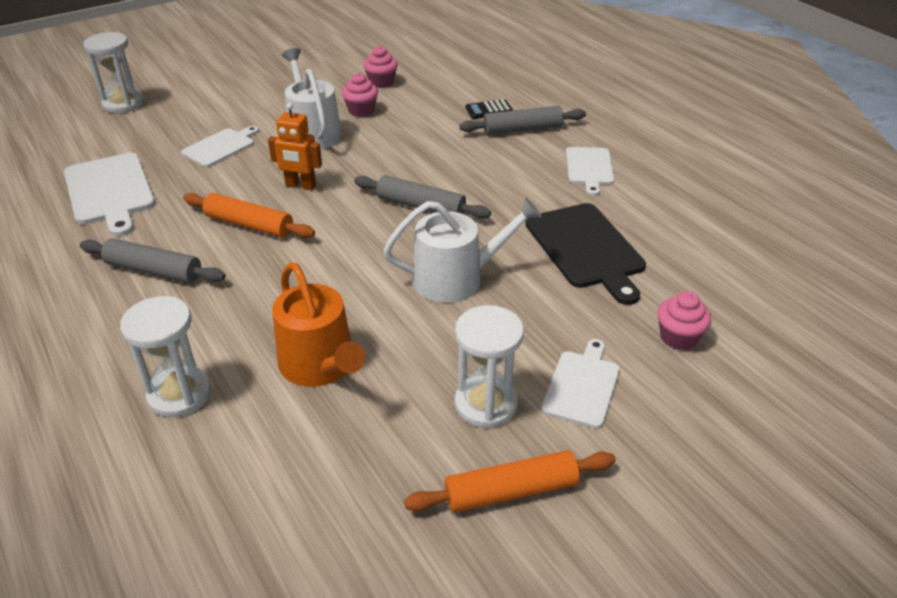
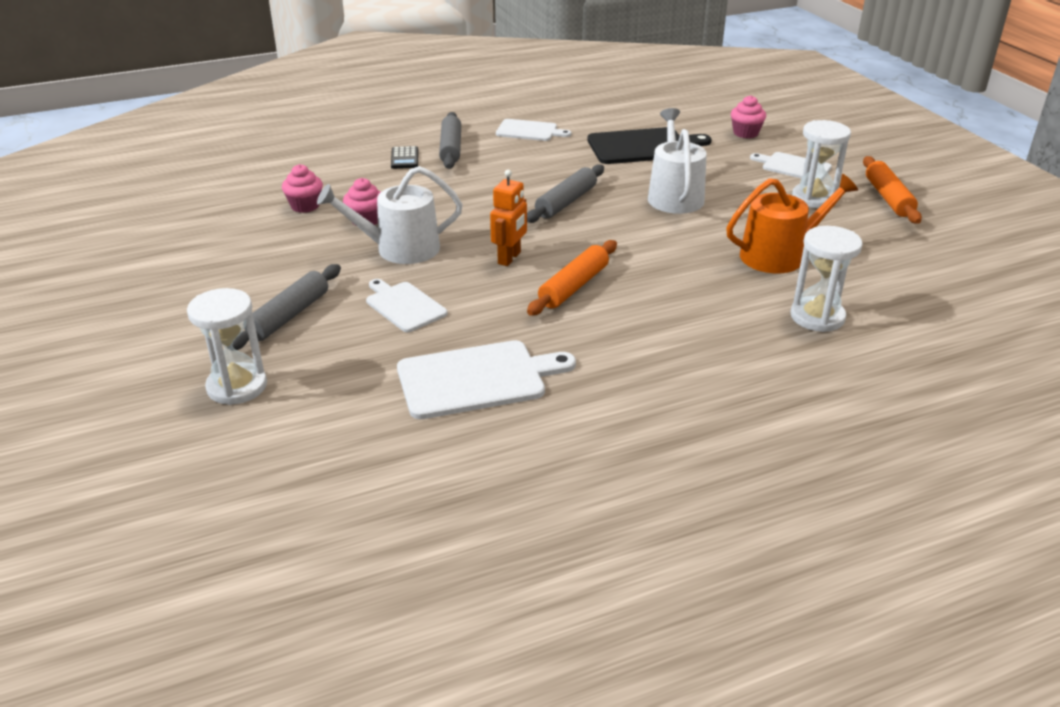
camera: 80 degrees left, 5 degrees down
(154, 270) = (642, 338): grey rolling pin -> grey rolling pin (288, 316)

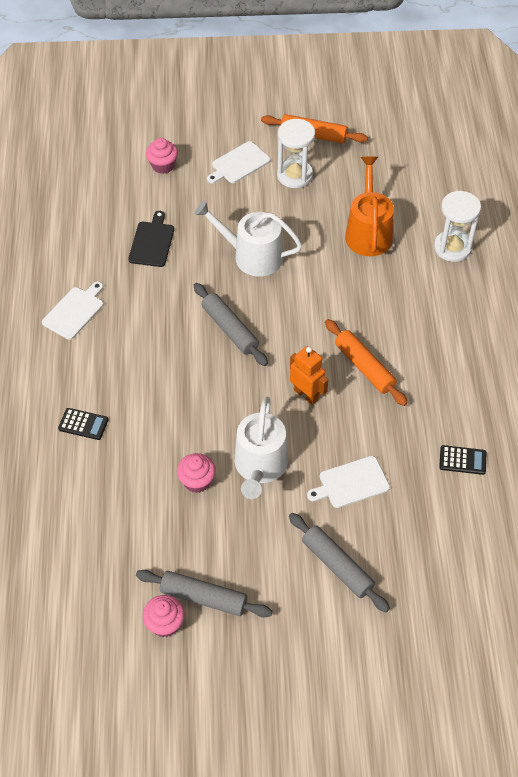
camera: 70 degrees left, 20 degrees up
(237, 386) = (425, 615): white hourglass -> none
(305, 206) = (146, 525): pink cupcake -> pink cupcake (165, 624)
(450, 148) = (80, 382): grey rolling pin -> grey rolling pin (203, 598)
(476, 379) = (462, 460): white cutting board -> black calculator
(642, 146) = (152, 242): black cutting board -> black cutting board, size x0.62

